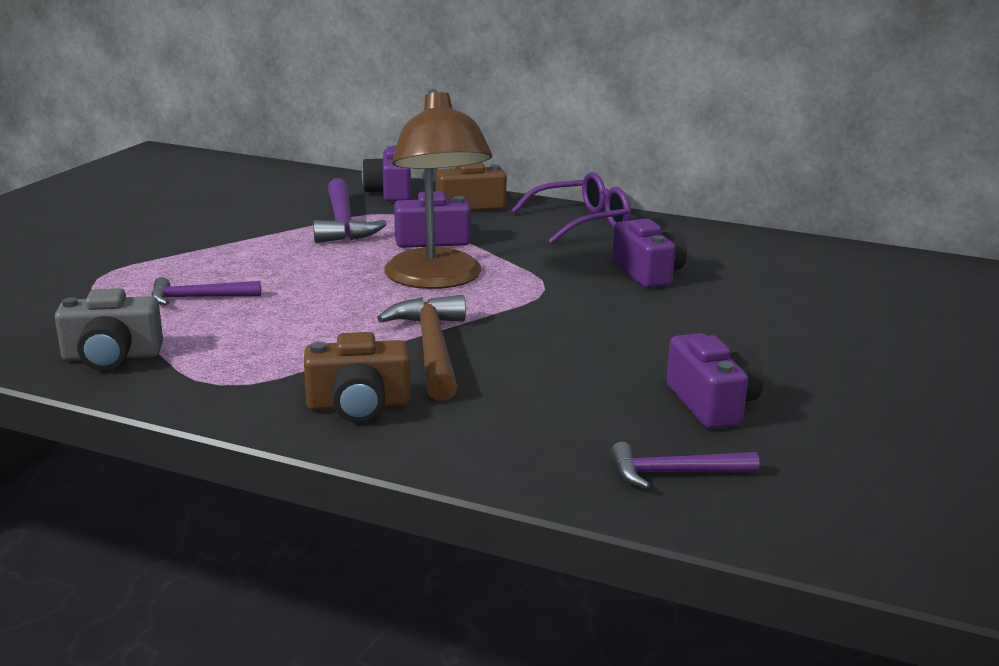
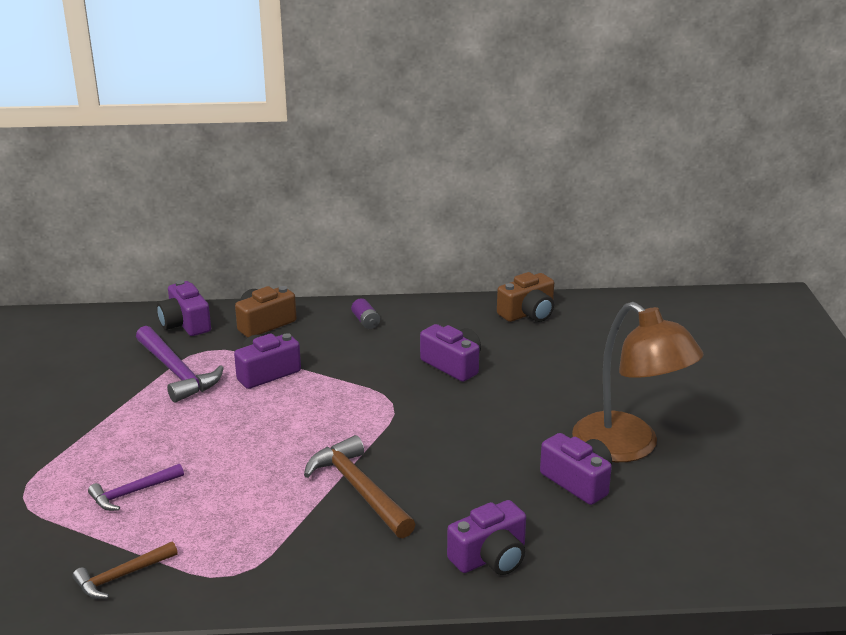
camera: 25 degrees left, 5 degrees up
(112, 357) = (122, 576): grey camera -> brown hammer
(358, 405) = (352, 561): brown camera -> brown camera (528, 313)
(436, 279) = (305, 416): brown lamp -> brown lamp (628, 447)
(526, 445) = (490, 557): none -> purple camera
(580, 223) = (366, 321): purple glasses -> purple battery
(674, 473) = (595, 549): purple hammer -> none

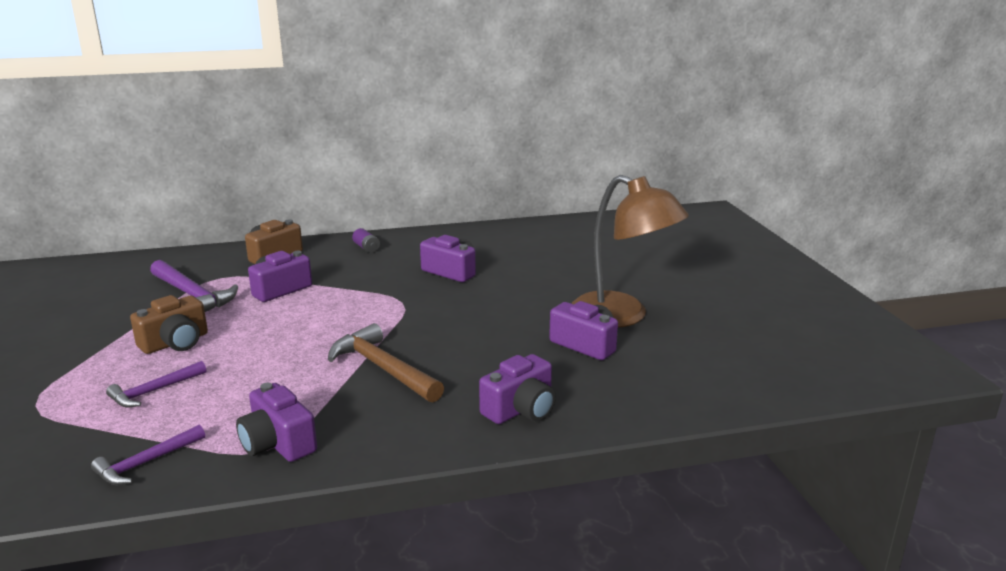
camera: 10 degrees left, 5 degrees down
(122, 576) = (146, 463): brown hammer -> purple hammer
(185, 324) = (198, 260): purple camera -> purple camera (278, 443)
(528, 313) = (508, 233): brown camera -> brown camera (175, 343)

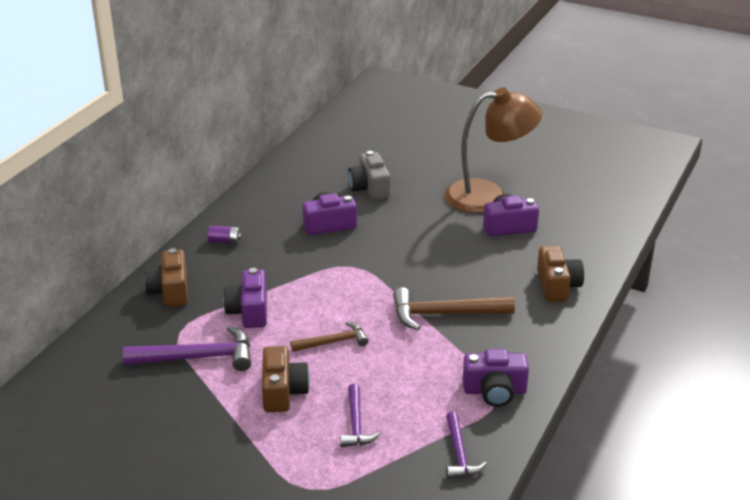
camera: 50 degrees left, 10 degrees up
(274, 336) = (333, 342): none -> brown hammer
(521, 409) = (557, 286): purple camera -> brown camera
(536, 266) = (369, 188): none -> grey camera

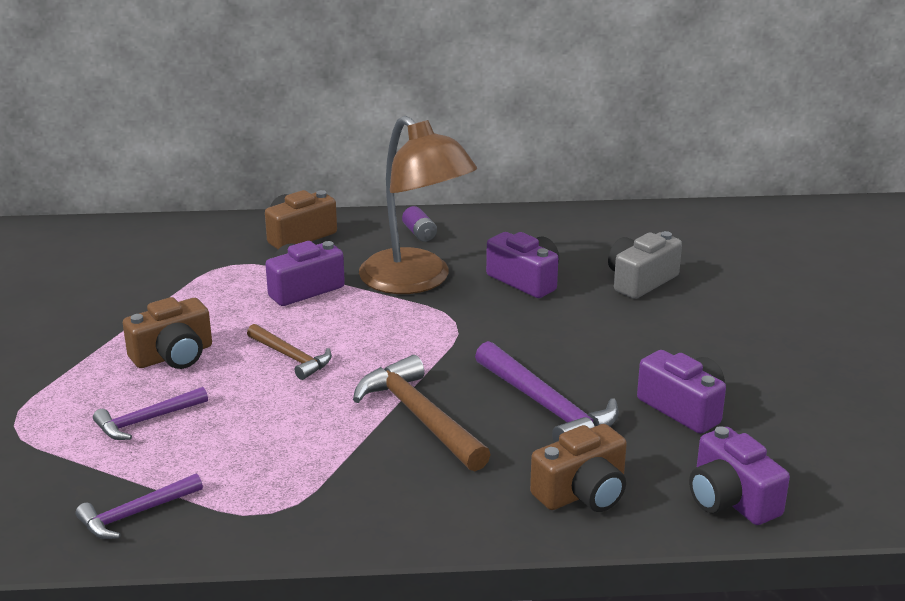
camera: 60 degrees right, 5 degrees down
(198, 357) = (196, 288): purple hammer -> purple hammer (547, 407)
(488, 196) = (741, 370): brown lamp -> brown lamp (416, 281)
(494, 391) = (285, 506): purple camera -> purple camera (731, 499)

